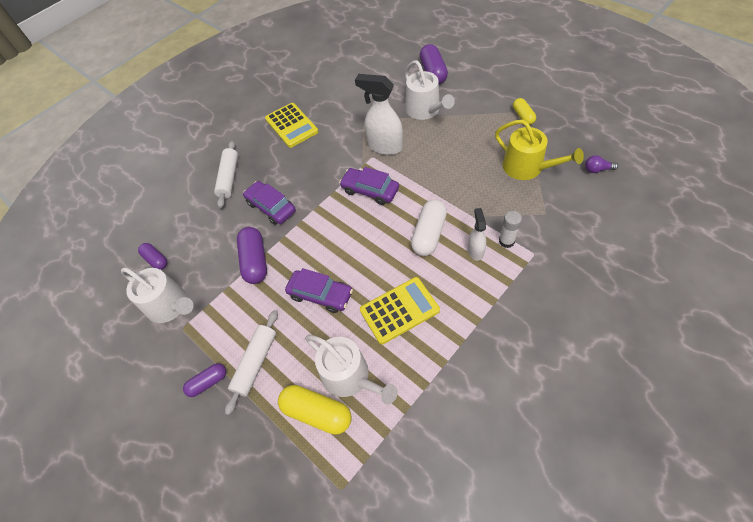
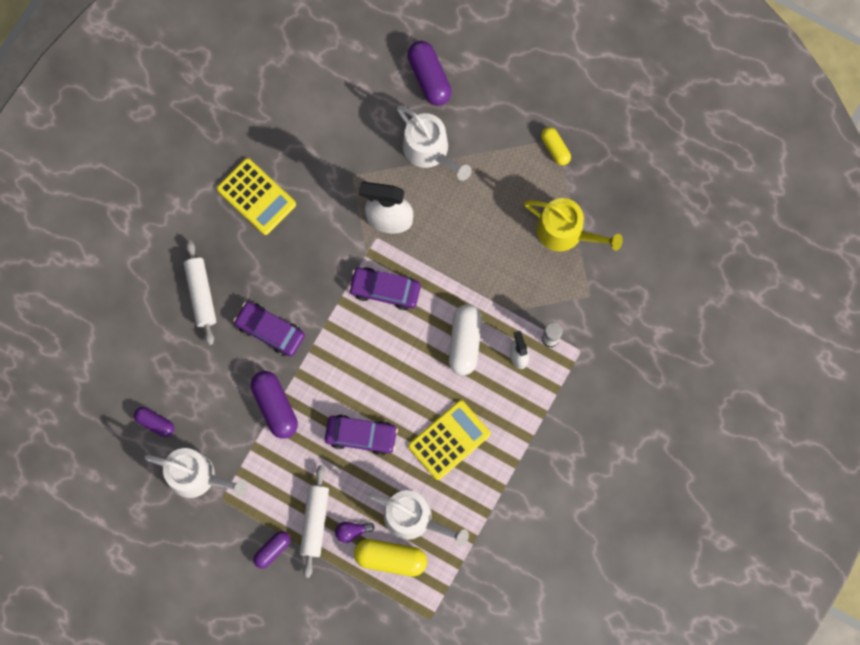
camera: 20 degrees left, 20 degrees up
(597, 169) = (644, 225): purple light bulb -> purple light bulb (352, 531)

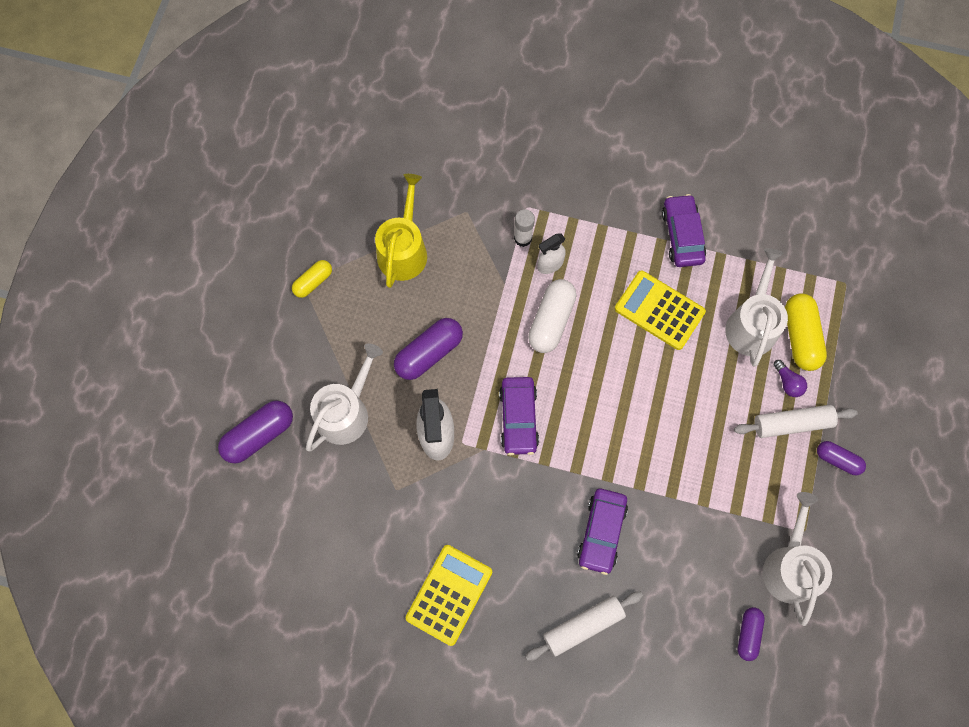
camera: 105 degrees left, 5 degrees down
(275, 406) = (684, 501): purple capsule -> purple capsule (429, 353)
(361, 435) = (685, 400): purple car -> purple car (682, 235)
(464, 342) = (551, 321): white capsule -> white capsule turned 60 degrees counterclockwise

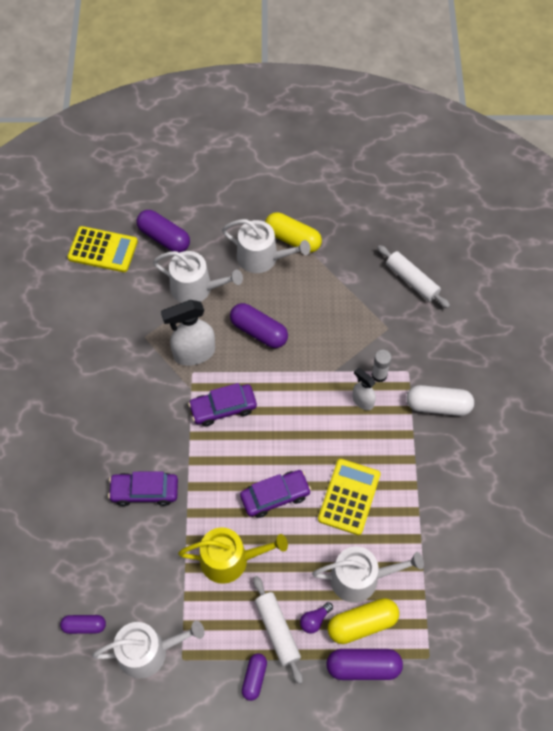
camera: 75 degrees right, 10 degrees down
(313, 282) = (293, 239): yellow capsule -> yellow capsule, size x1.65
(328, 323) = (262, 257): none -> white watering can
(403, 250) = (339, 292): yellow watering can -> yellow watering can (230, 559)
(449, 594) = (73, 392): yellow calculator -> yellow calculator (103, 250)
(551, 321) = (313, 413): white capsule -> white capsule (438, 406)
(583, 626) = (67, 494): white rolling pin -> white rolling pin (412, 280)
(682, 235) = (426, 501): purple car -> purple car (275, 496)
(844, 348) = (363, 666): none -> purple capsule

